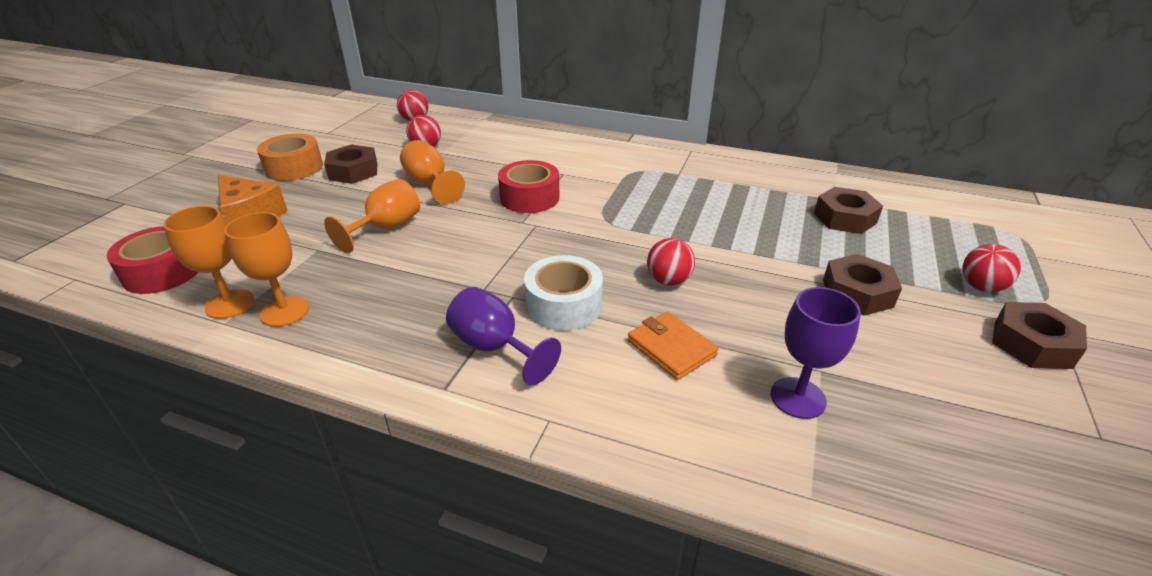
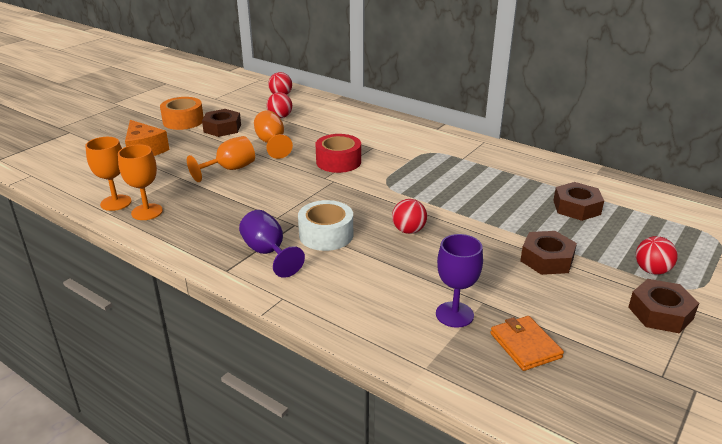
camera: 15 degrees right, 5 degrees down
(163, 272) = (82, 178): red tape -> none
(671, 348) = (385, 272): orange wallet -> orange wallet (525, 345)

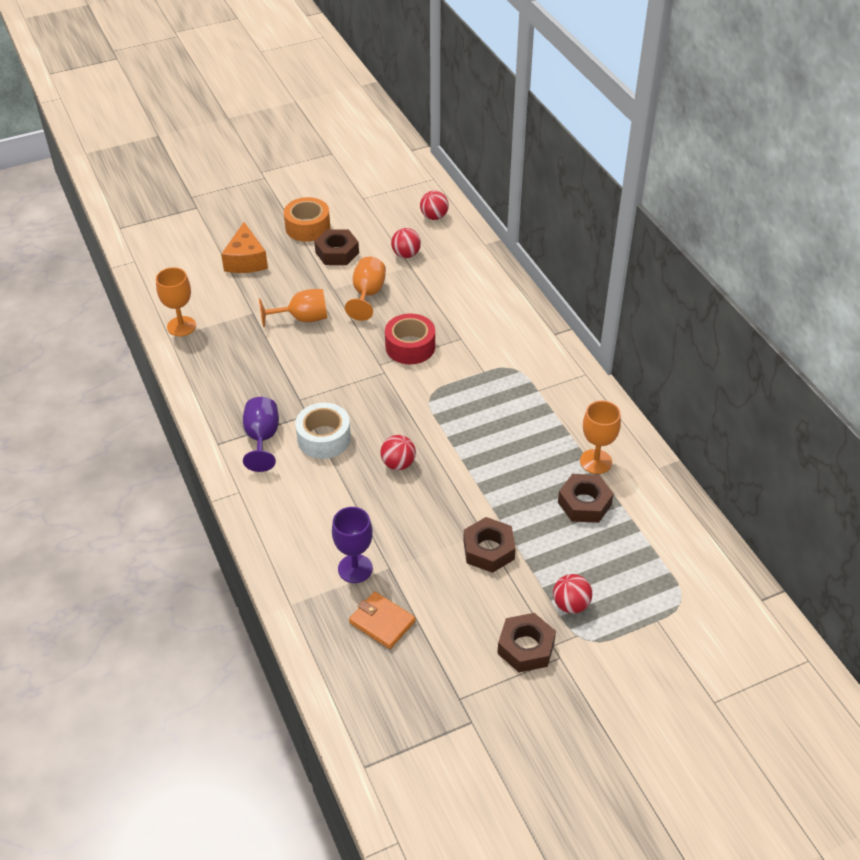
camera: 30 degrees right, 15 degrees up
(147, 212) = (199, 348): orange goblet -> orange goblet (596, 461)
(525, 345) = (382, 622): orange wallet -> orange wallet turned 60 degrees counterclockwise

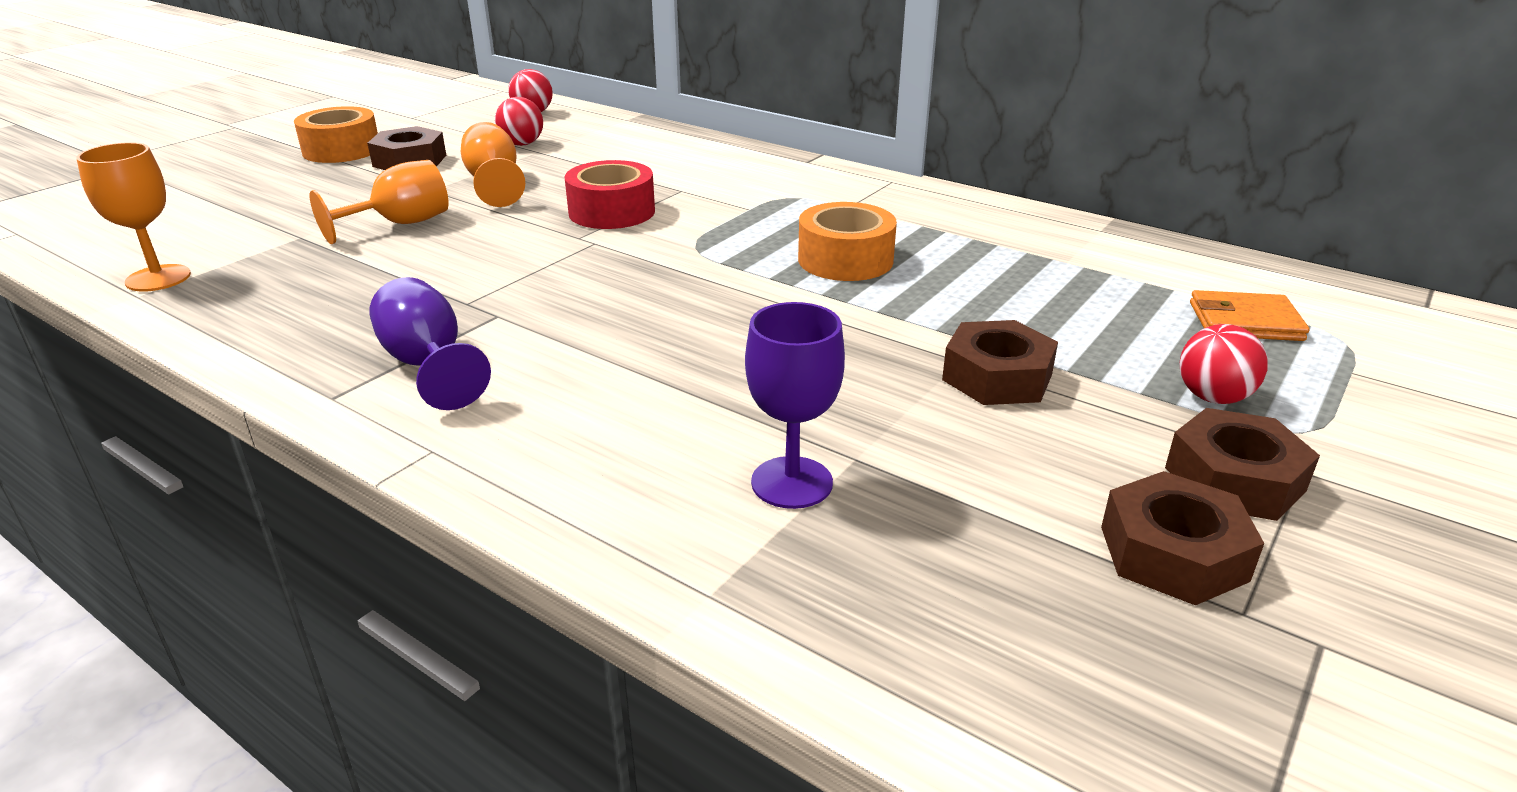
camera: 30 degrees left, 15 degrees down
(246, 260) = (251, 193): orange cheese -> none
(324, 438) = (556, 333): white tape -> none
(382, 622) = (938, 546): orange wallet -> orange wallet (1244, 321)
(398, 464) = (723, 326): red ball -> none
(495, 437) = (845, 260): none -> orange tape
(584, 503) = (1061, 286): brown nut -> brown nut (1173, 553)
(596, 461) = (1016, 245): orange goblet -> none

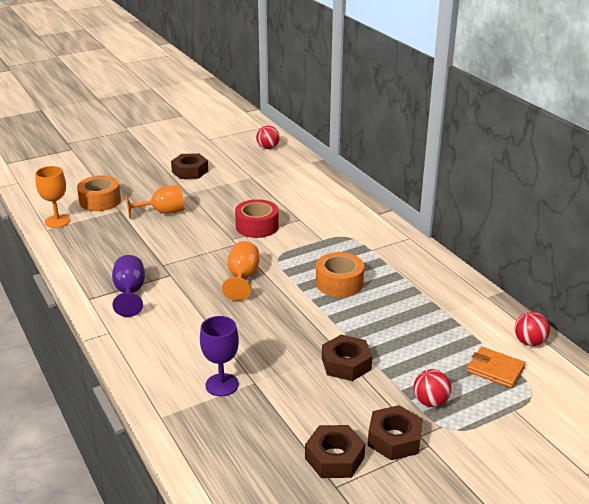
camera: 25 degrees right, 0 degrees up
(341, 150) = (164, 157): orange tape -> orange tape (100, 201)
(494, 183) = (217, 195): orange goblet -> orange goblet (242, 278)
(522, 144) = (247, 170): red ball -> red ball (529, 342)

